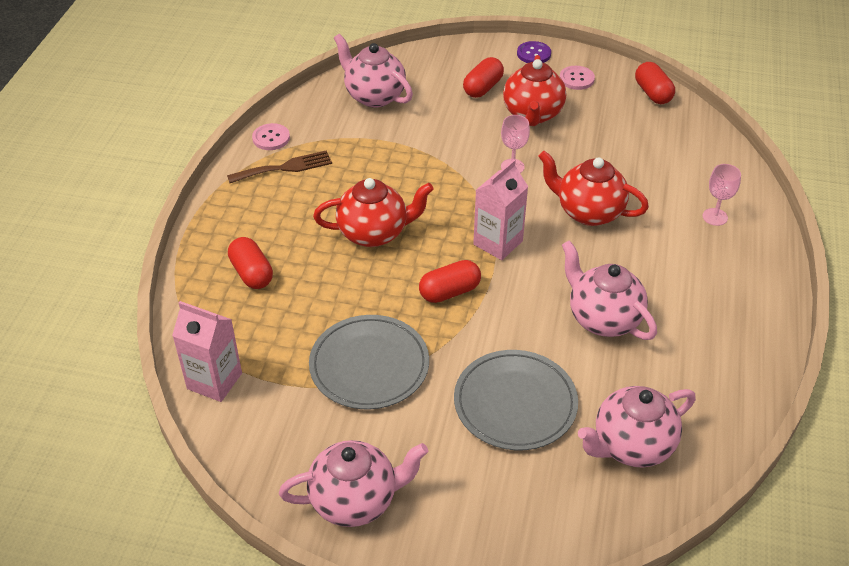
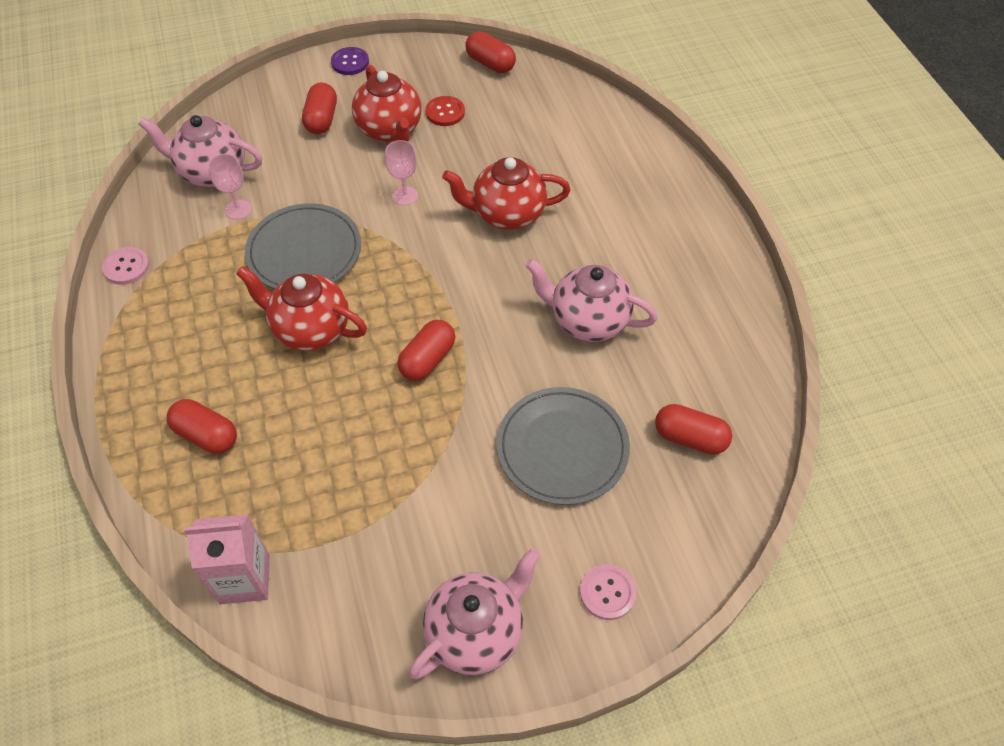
camera: 30 degrees left, 10 degrees up
(284, 168) = (164, 296): brown fork -> none
(369, 365) = (398, 478): grey plate -> grey plate (304, 251)
(374, 233) = (310, 329): red teapot -> red teapot turned 120 degrees counterclockwise
(498, 243) = (442, 285): pink carton -> none
(576, 79) = (409, 75): pink button -> pink button (607, 593)
(588, 117) = (445, 112): none -> red button
(631, 445) = (690, 438): pink teapot -> red capsule
(715, 217) = (622, 171): pink goblet -> pink goblet (238, 209)

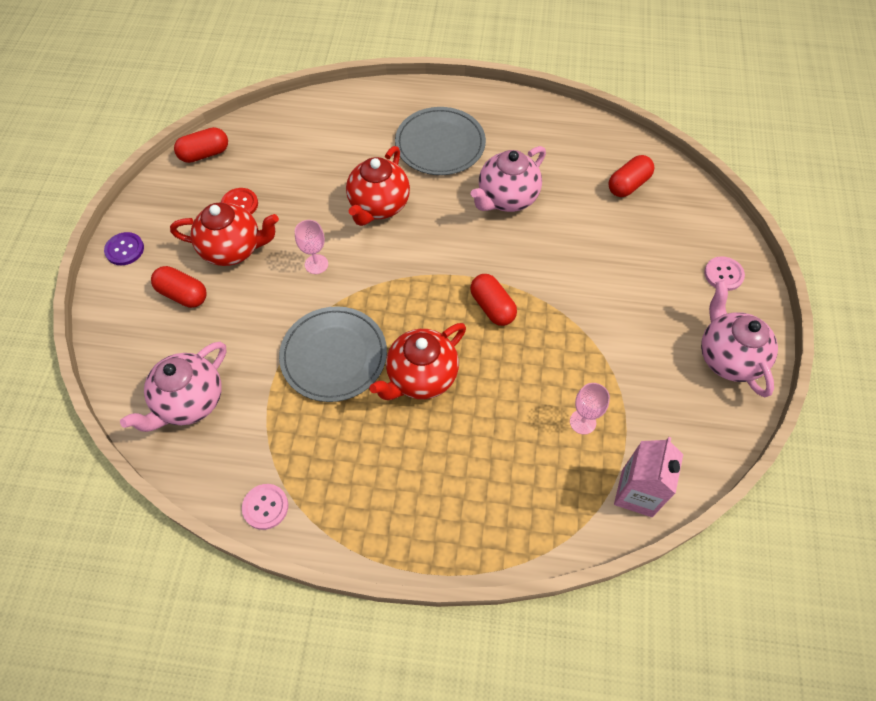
camera: 65 degrees left, 5 degrees up
(206, 435) = (491, 486): red capsule -> none
(238, 209) = (251, 393): pink goblet -> pink goblet (582, 422)
(562, 448) = (606, 255): grey plate -> grey plate (440, 144)

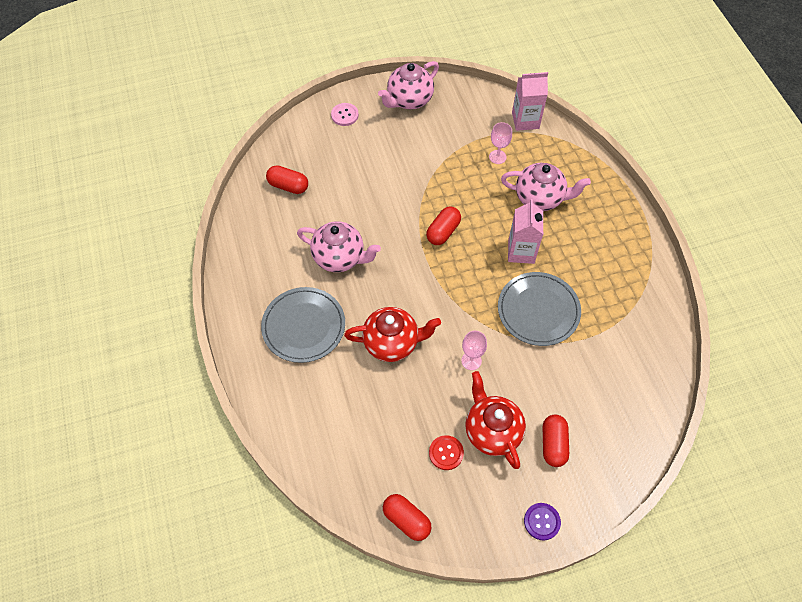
camera: 115 degrees left, 0 degrees up
(190, 402) = (629, 384): pink teapot -> pink teapot (540, 198)
(265, 507) = (661, 298): pink button -> none
(421, 377) = (521, 251): red teapot -> pink carton

